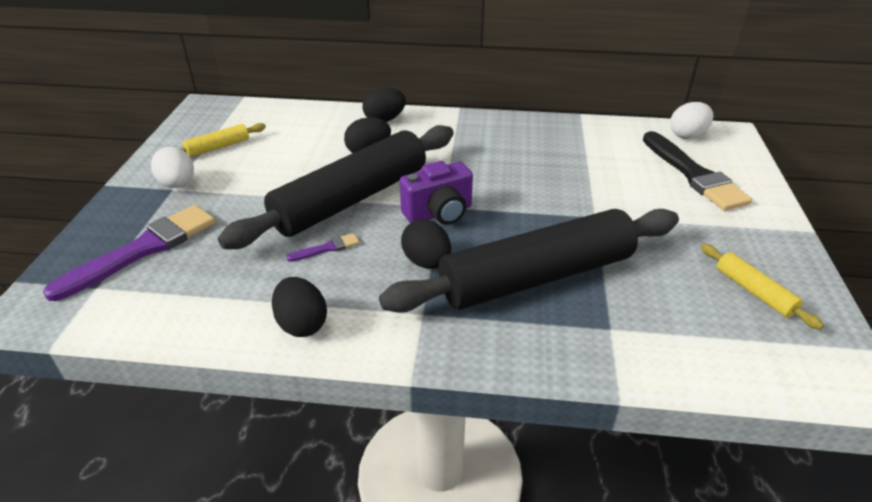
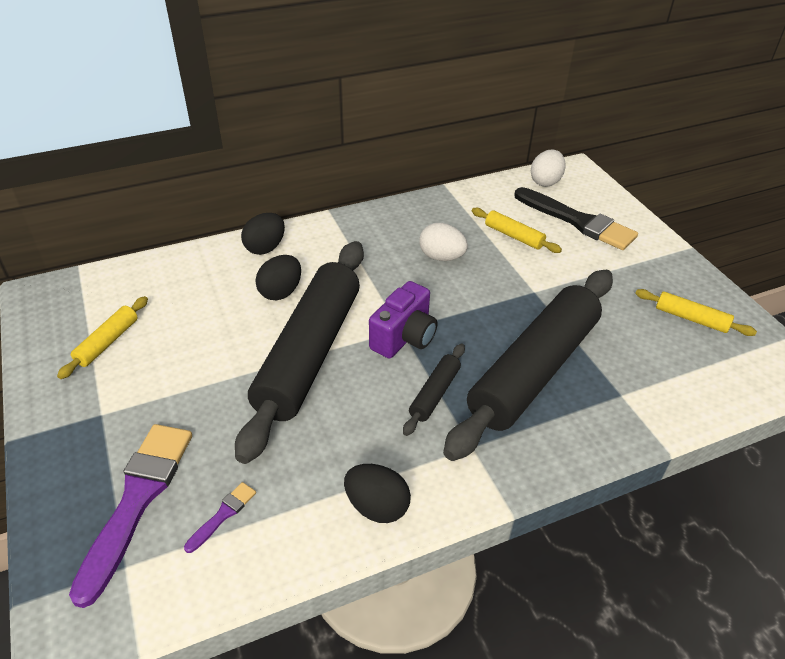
camera: 30 degrees left, 5 degrees up
(178, 184) = (103, 406): white egg -> white egg (441, 257)
(327, 248) = (332, 417): purple brush -> purple brush (223, 515)
(427, 262) = (434, 393): black egg -> black rolling pin
(613, 169) = (514, 236): none -> yellow rolling pin

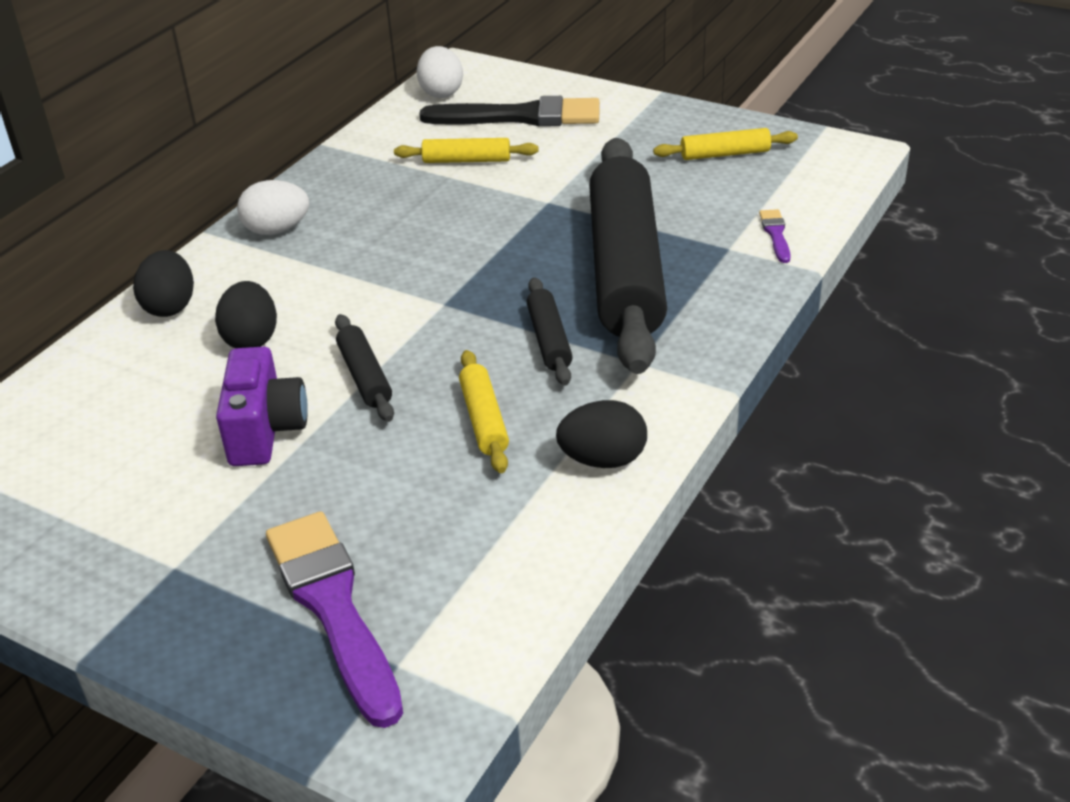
camera: 35 degrees left, 5 degrees down
(107, 342) = (79, 500): yellow rolling pin -> yellow rolling pin (484, 420)
(223, 515) = (450, 560): purple brush -> purple brush (775, 234)
(310, 353) = (365, 376): black rolling pin -> black rolling pin, size x0.41
(404, 337) = (456, 309): purple camera -> purple camera (265, 431)
(441, 257) = (408, 216): white egg -> white egg (277, 230)

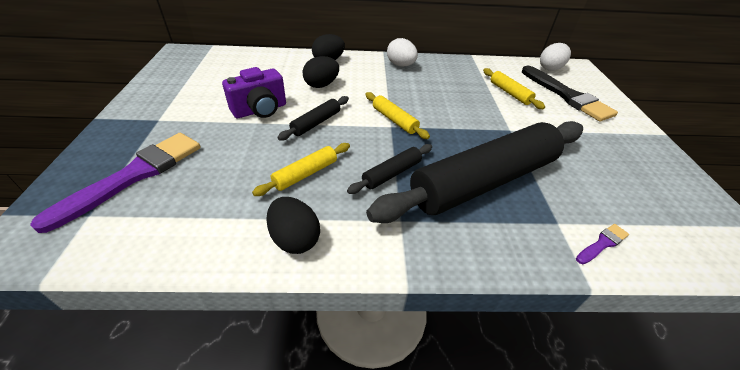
camera: 55 degrees right, 5 degrees up
(725, 154) = (650, 184): yellow rolling pin -> yellow rolling pin (394, 120)

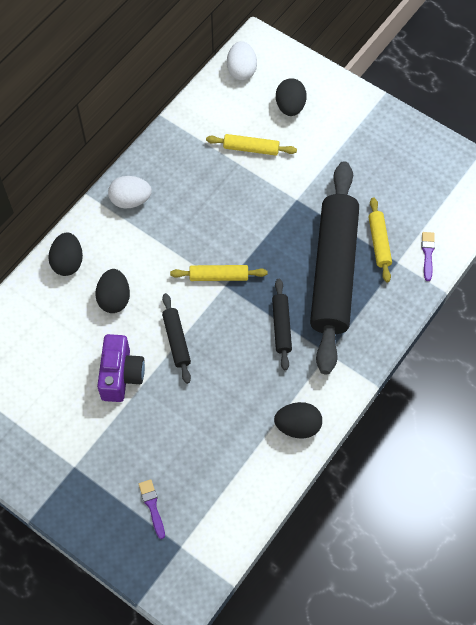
camera: 50 degrees left, 20 degrees up
(134, 175) = (152, 506): purple brush -> purple brush, size x0.44
(305, 174) = (238, 385): yellow rolling pin -> yellow rolling pin (379, 242)
(566, 96) = (290, 107): black brush -> black egg

